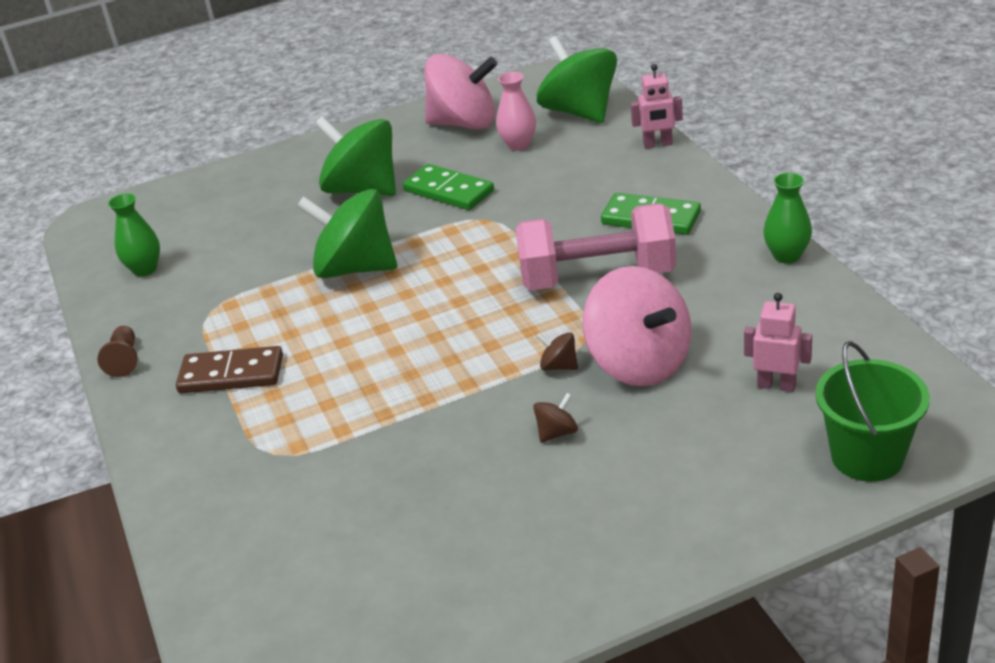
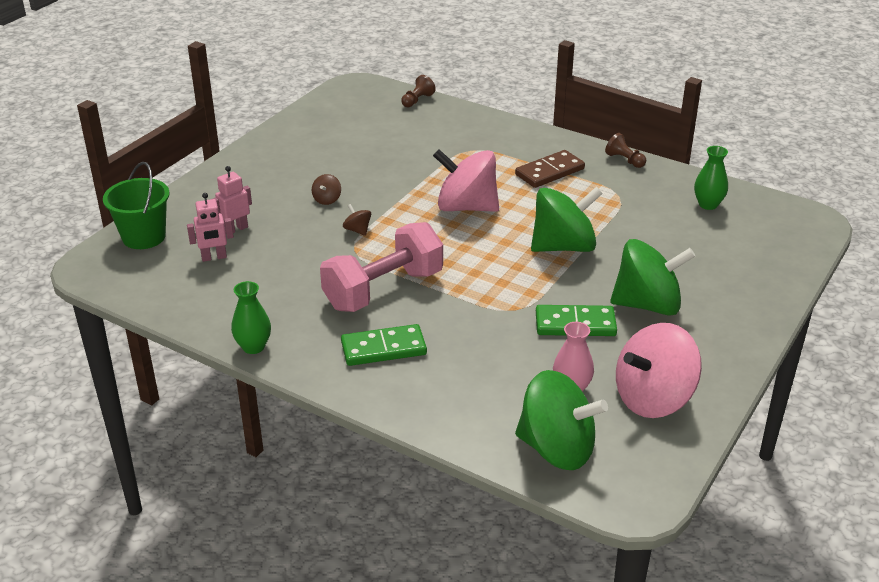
camera: 140 degrees right, 0 degrees up
(215, 614) = (417, 100): none -> brown pawn
(559, 366) = (357, 230): brown spinning top -> brown spinning top turned 120 degrees counterclockwise
(639, 363) = (308, 245): pink spinning top -> pink spinning top (466, 207)
(658, 144) = (441, 429): pink robot -> pink robot (235, 229)

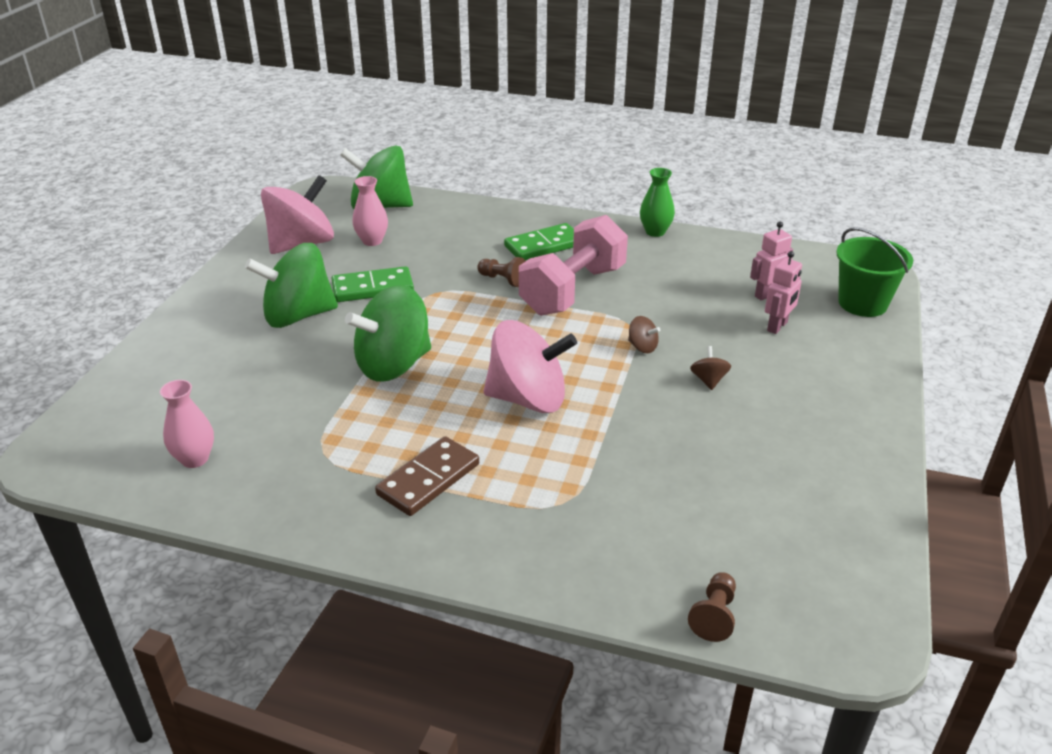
camera: 165 degrees right, 0 degrees up
(625, 160) = (310, 526): brown pawn -> brown pawn (502, 280)
(708, 204) = (195, 459): green vase -> pink vase

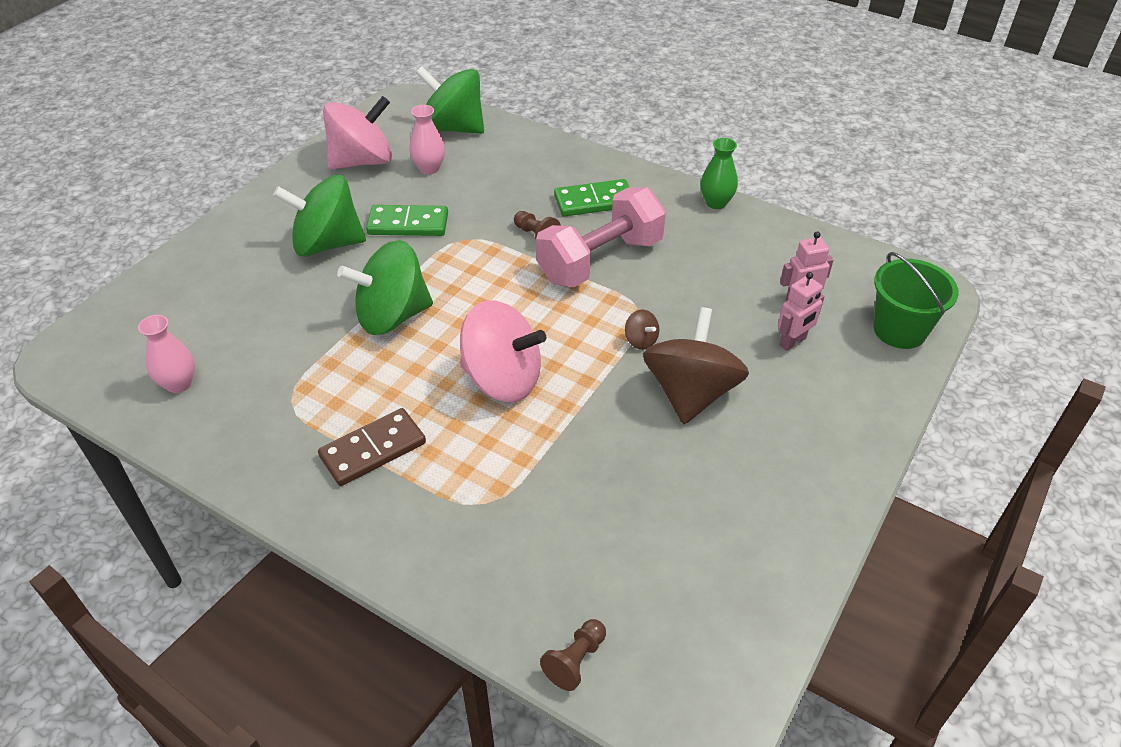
camera: 15 degrees right, 10 degrees up
(708, 380) = (690, 393): brown spinning top -> brown spinning top, size x2.48

